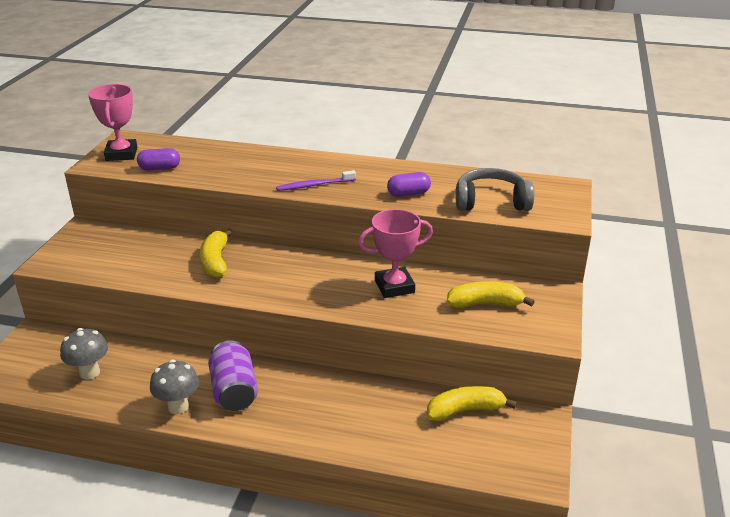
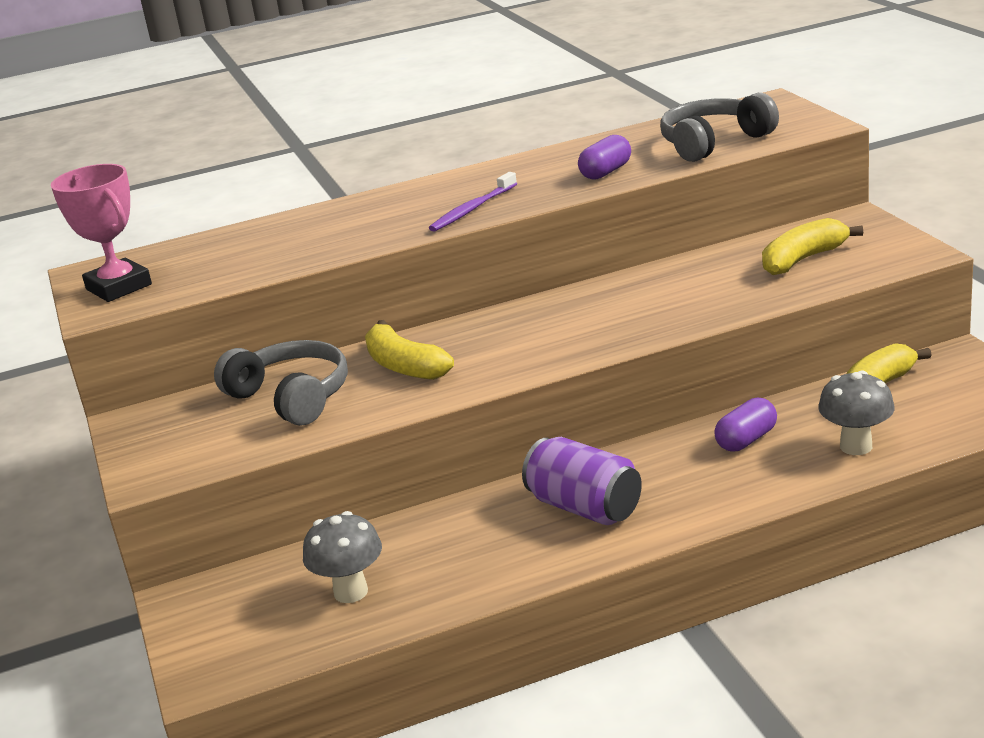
camera: 30 degrees left, 5 degrees down
(151, 252) = (291, 397): none -> grey headphones
(159, 168) = (214, 277): purple capsule -> purple capsule (746, 440)
(178, 406) = (538, 558): grey mushroom -> grey mushroom (856, 446)
(394, 286) = (677, 290): pink trophy -> none

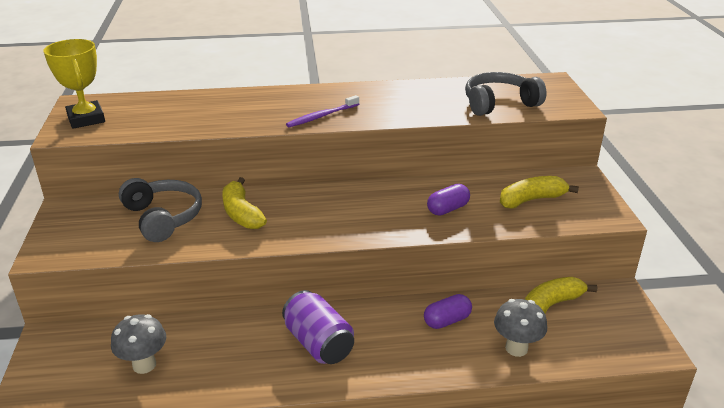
camera: 10 degrees right, 5 degrees up
(119, 287) = (86, 119): pink trophy -> yellow trophy
(606, 172) = (419, 109): purple capsule -> purple capsule (448, 209)

